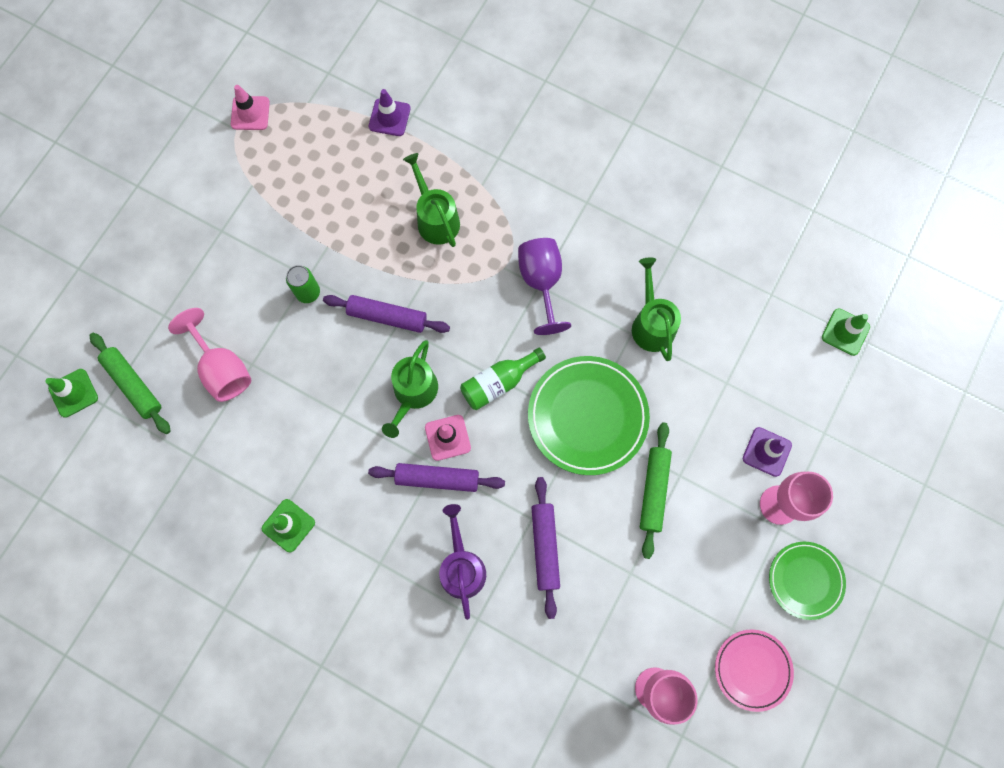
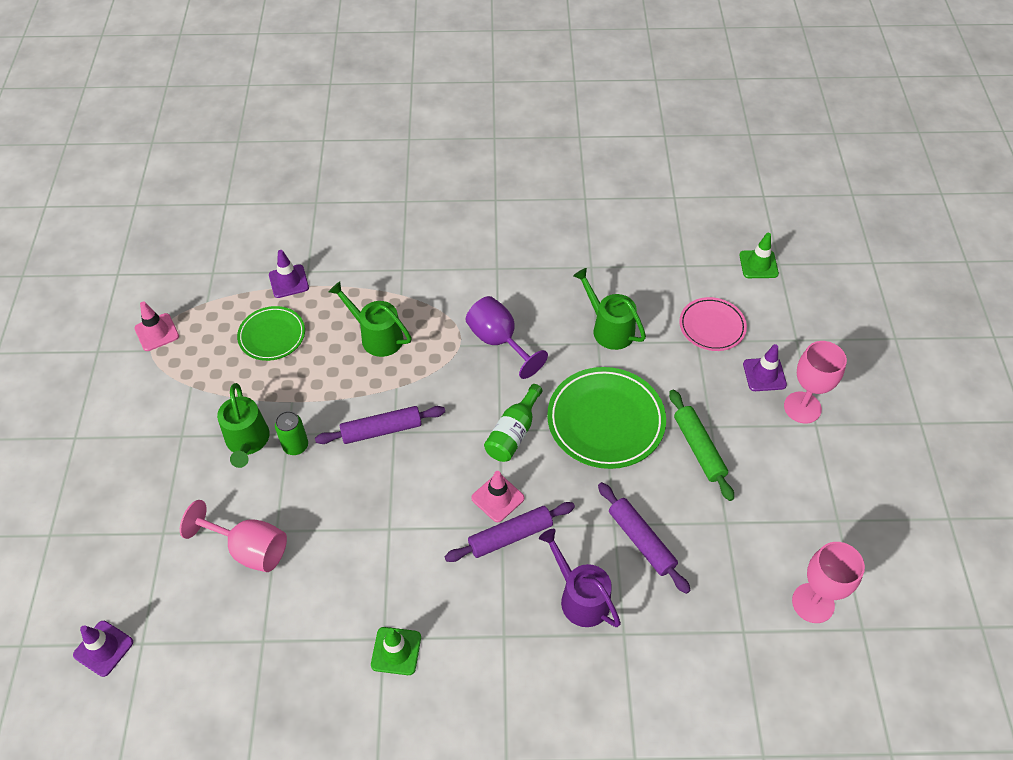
camera: 30 degrees left, 20 degrees down
(73, 393) = (103, 648): green traffic cone -> purple traffic cone
(134, 385) = (165, 608): green rolling pin -> none
(413, 393) = (444, 478): green watering can -> green watering can (247, 441)
(752, 669) = (876, 542): pink plate -> pink plate (712, 326)
(805, 580) = (864, 451): green plate -> green plate (272, 336)

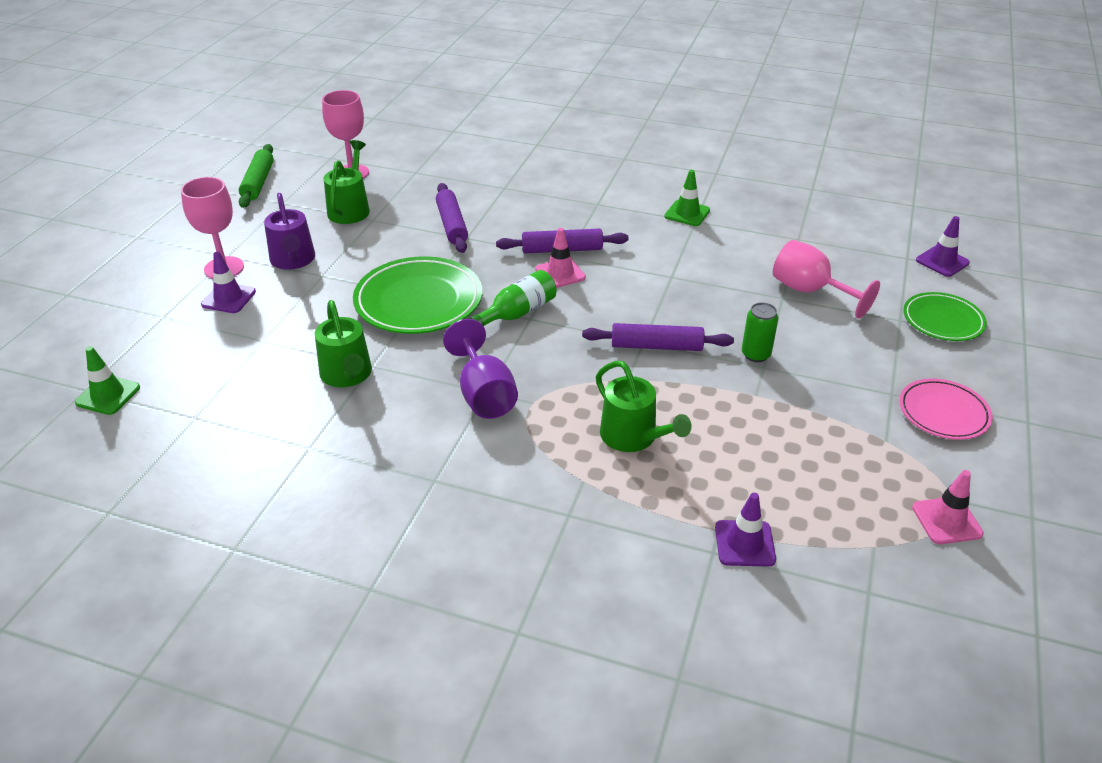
camera: 160 degrees left, 15 degrees down
(247, 441) = (811, 370): green watering can -> green watering can (350, 209)
(272, 336) = (775, 473): green plate -> green plate (943, 320)
(580, 597) = (525, 209): purple watering can -> purple watering can (293, 260)
(699, 448) = (349, 264): green rolling pin -> green rolling pin (258, 183)
(712, 326) = (233, 349): pink plate -> pink plate (943, 413)

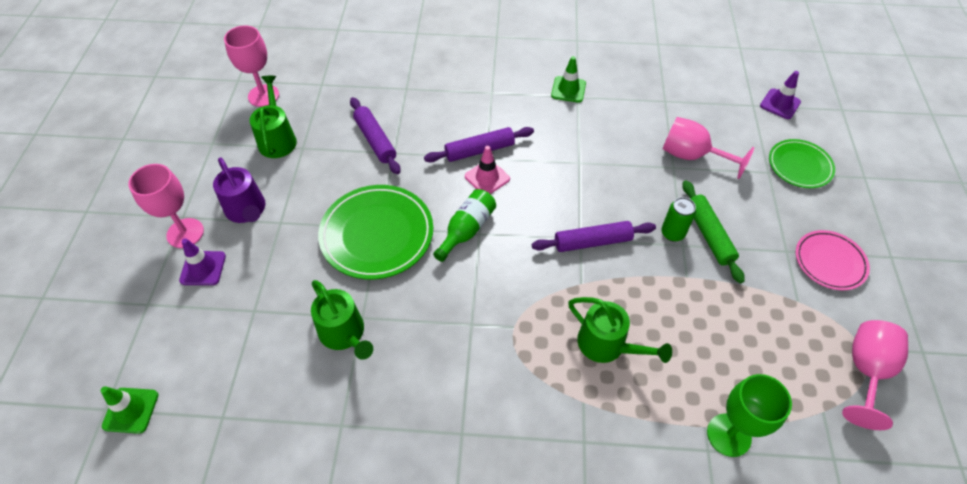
camera: 15 degrees left, 15 degrees up
(258, 183) = (179, 123): green rolling pin -> green rolling pin (708, 235)
(484, 394) = (470, 328): purple goblet -> none
(744, 543) = (729, 435): purple traffic cone -> green goblet
(946, 520) = (866, 371): pink traffic cone -> pink goblet

